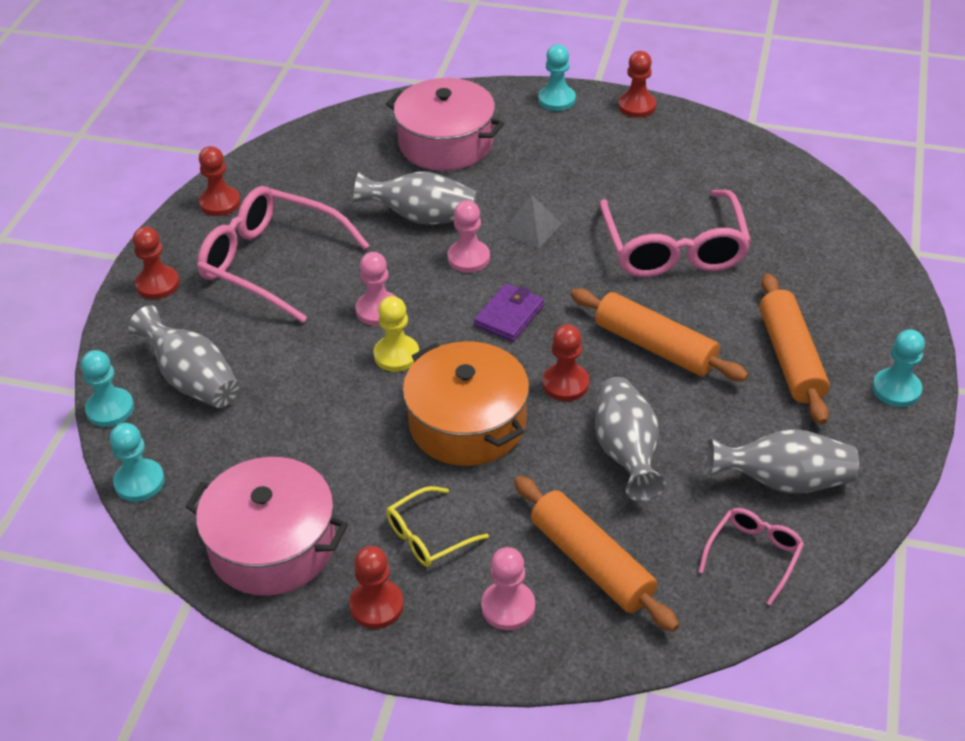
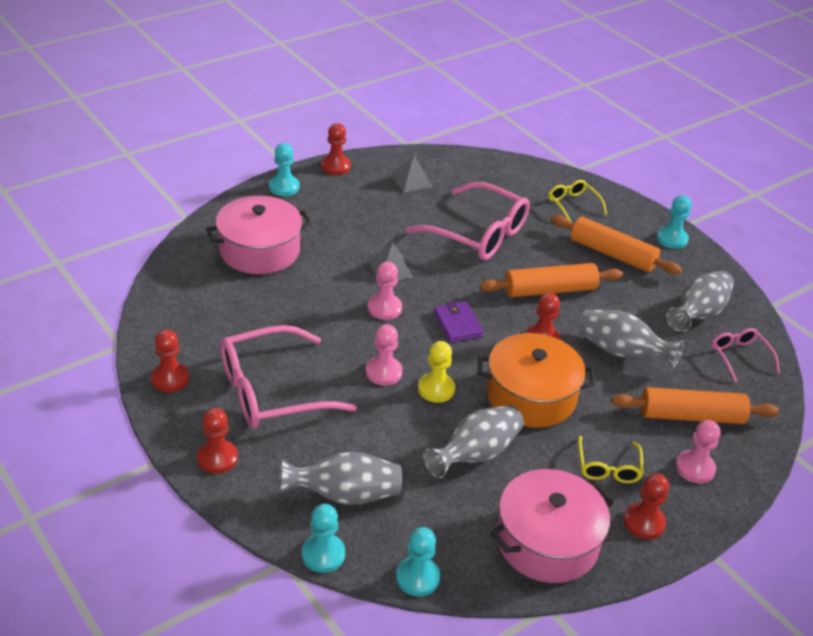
camera: 55 degrees left, 5 degrees down
(421, 217) = (319, 303): grey vase -> grey vase (475, 454)
(691, 160) = (411, 181): none -> grey pyramid
(833, 283) = (573, 205): none -> yellow glasses

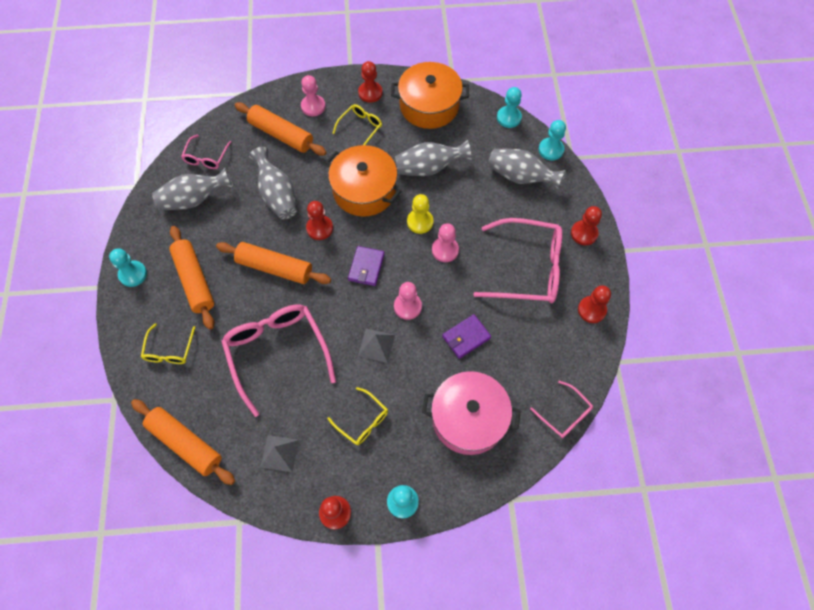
camera: 145 degrees left, 25 degrees up
(161, 283) = (565, 415): none -> pink glasses
(303, 305) = (466, 337): none -> purple wallet
(358, 218) = (362, 421): none -> yellow glasses
(492, 163) = (186, 443): none -> orange rolling pin
(547, 541) = (429, 106): pink pot -> orange pot

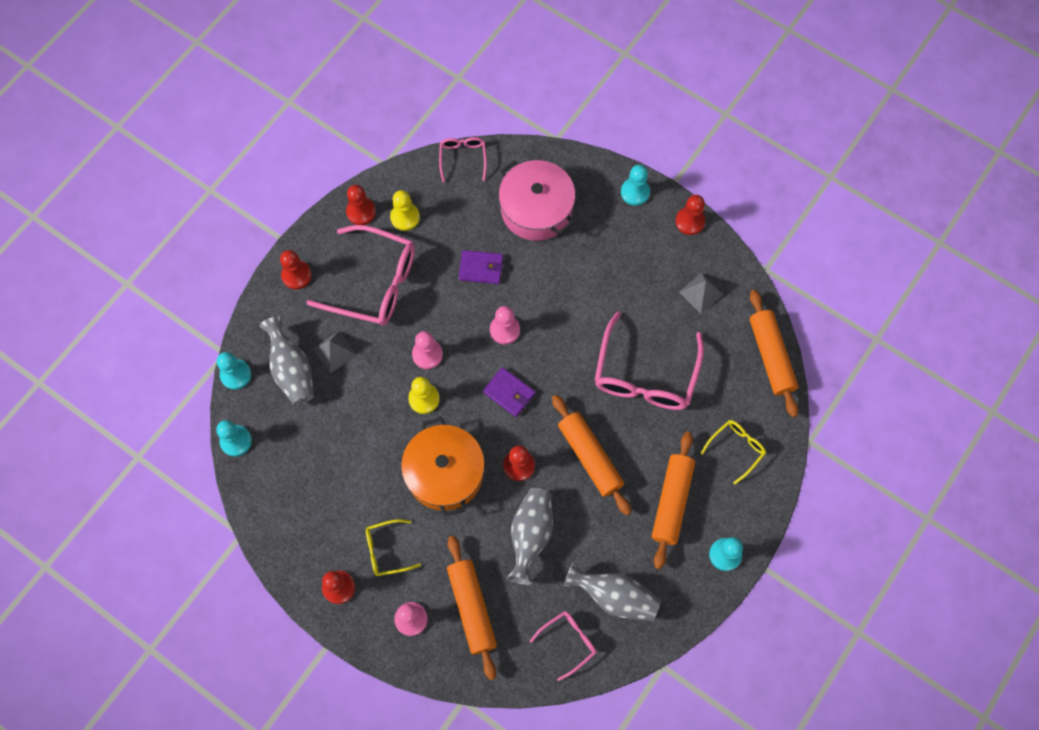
camera: 140 degrees left, 5 degrees up
(362, 421) = (618, 268): yellow glasses -> none
(366, 267) = (509, 393): purple wallet -> purple wallet turned 75 degrees clockwise
(376, 345) = (558, 318): grey pyramid -> grey pyramid (334, 351)
(429, 106) = (296, 520): orange pot -> none
(429, 168) = (364, 448): grey vase -> none
(528, 268) = (375, 283): pink glasses -> pink glasses turned 150 degrees clockwise
(557, 331) = (405, 217): none -> yellow pawn

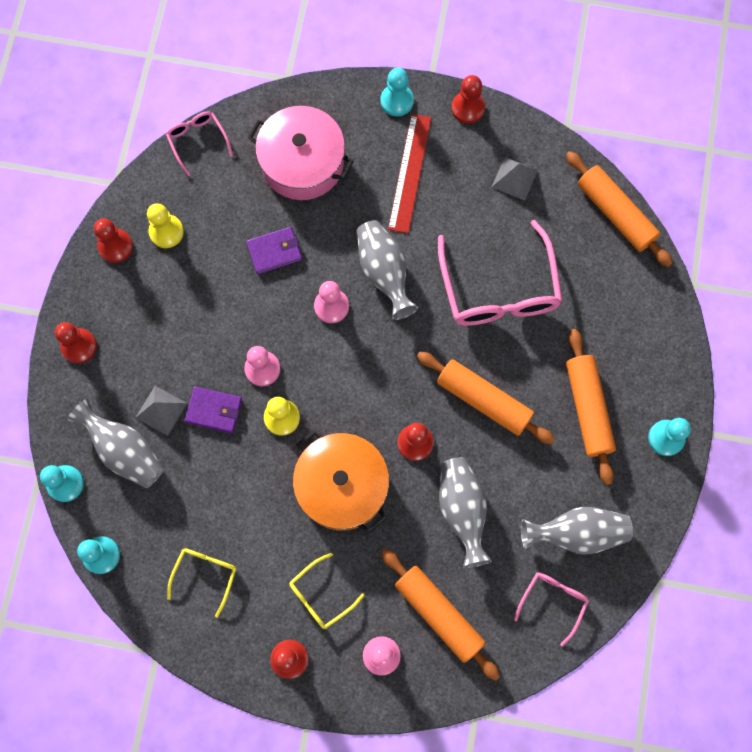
camera: 25 degrees left, 5 degrees up
(375, 283) = (168, 317): pink glasses -> none
(509, 393) = (368, 371): purple wallet -> purple wallet (214, 410)
(559, 322) = (384, 273): none -> grey vase
(618, 253) = (410, 173): none -> red ruler
(736, 449) = (626, 324): yellow glasses -> yellow glasses (205, 575)

